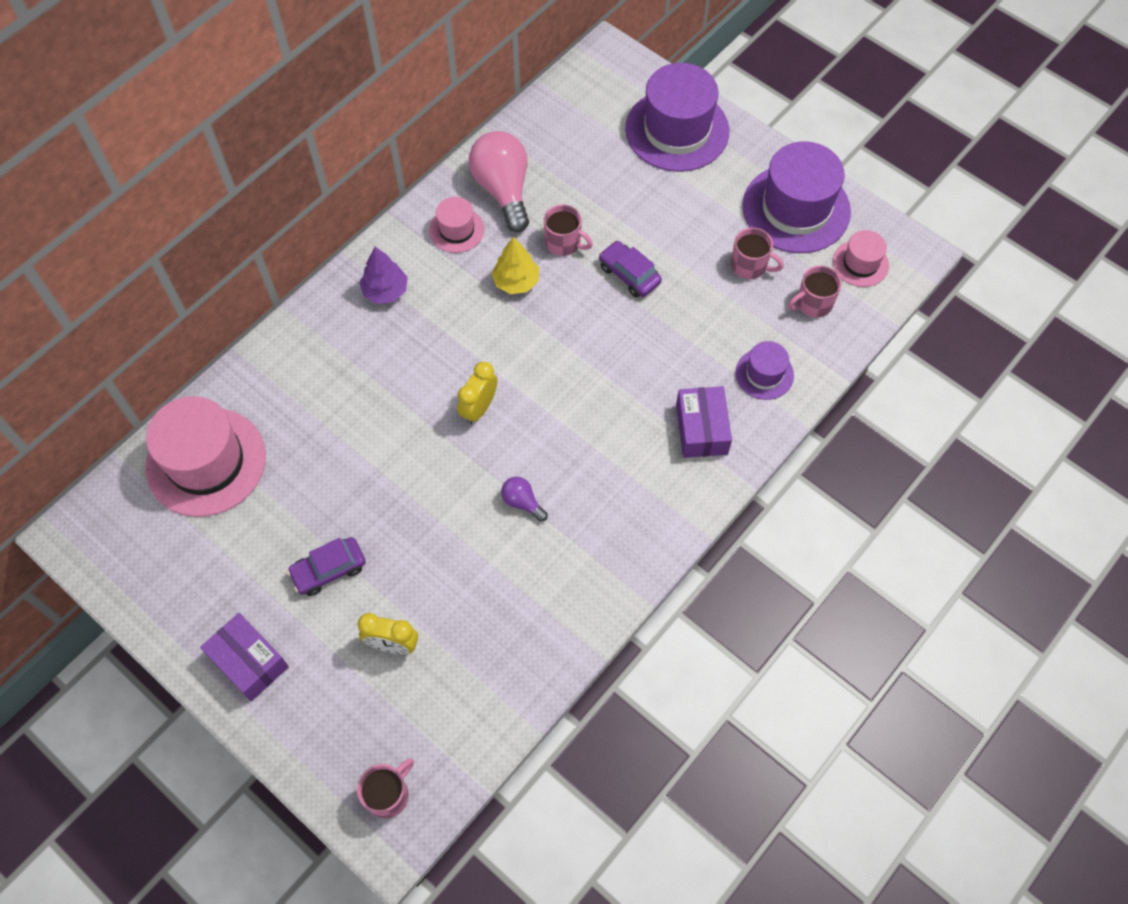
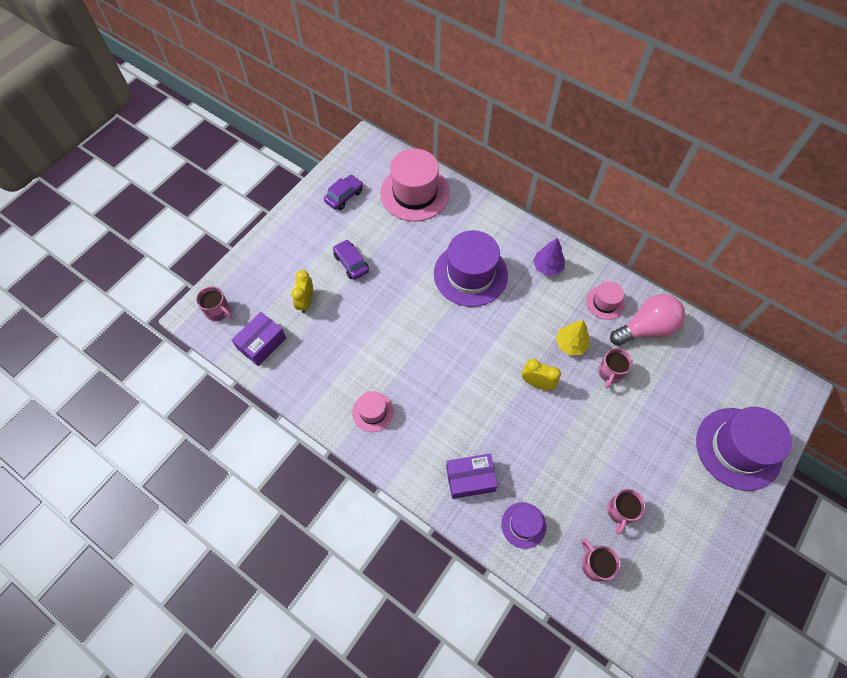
camera: 85 degrees right, 0 degrees up
(249, 662) = (295, 233): purple box -> purple box (262, 343)
(479, 408) = (468, 331): yellow clock -> yellow clock (537, 383)
(522, 502) = (403, 364): purple light bulb -> none
(629, 274) = (592, 420): purple car -> purple car (344, 196)
(796, 209) = (686, 549): purple hat -> purple hat (470, 274)
(860, 263) = (643, 607): pink hat -> pink hat (373, 412)

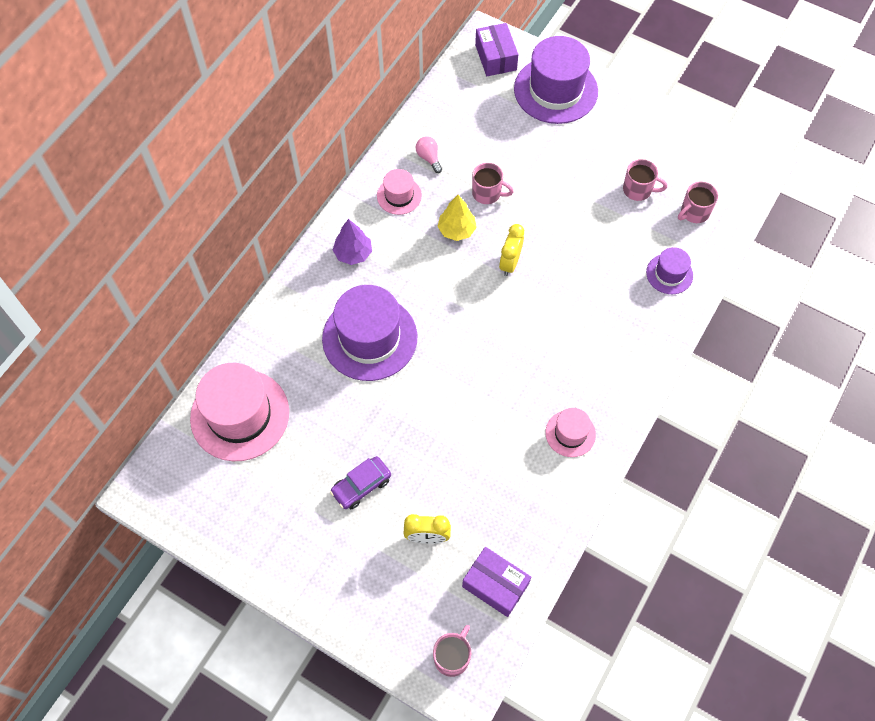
camera: 95 degrees left, 0 degrees up
(344, 196) = (246, 511): purple car -> none
(470, 478) = (630, 325): purple box -> purple box (495, 57)
(646, 328) = (429, 158): pink light bulb -> pink light bulb, size x0.47

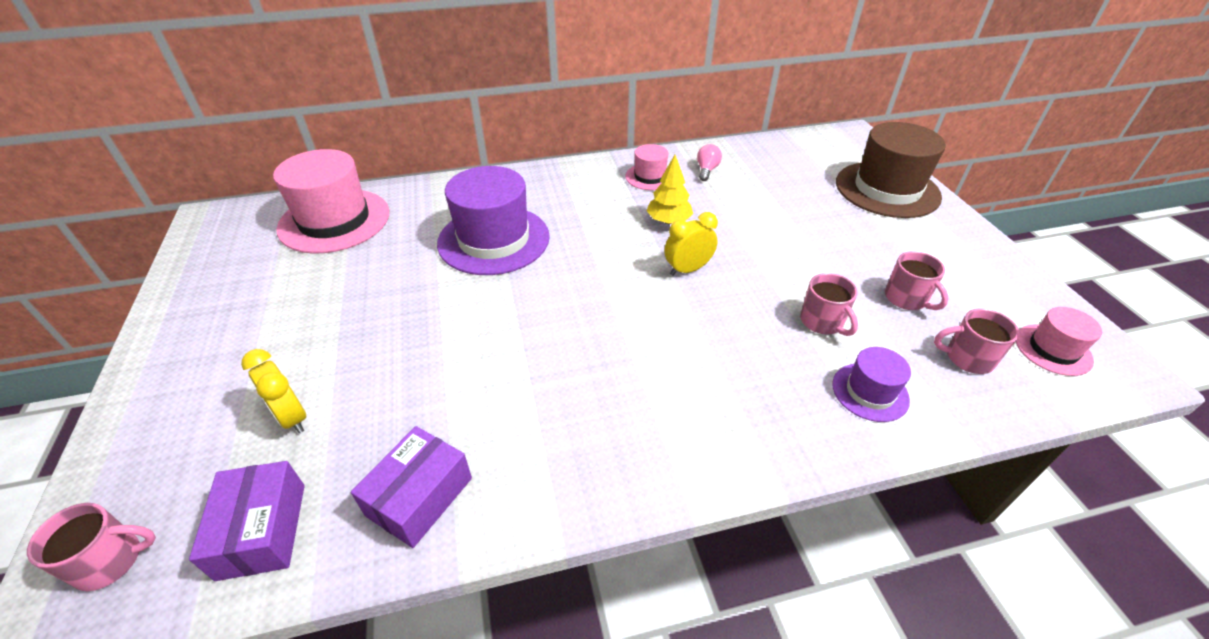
camera: 45 degrees right, 20 degrees down
(353, 253) = (563, 187): purple tree -> none
(361, 486) = (320, 329): purple car -> none
(487, 193) = (730, 215): pink mug -> pink mug (822, 322)
(495, 57) = (847, 147): purple box -> purple box (419, 496)
(555, 90) = (887, 189): purple hat -> brown hat
(570, 433) = (555, 451): pink hat -> pink hat (1053, 349)

